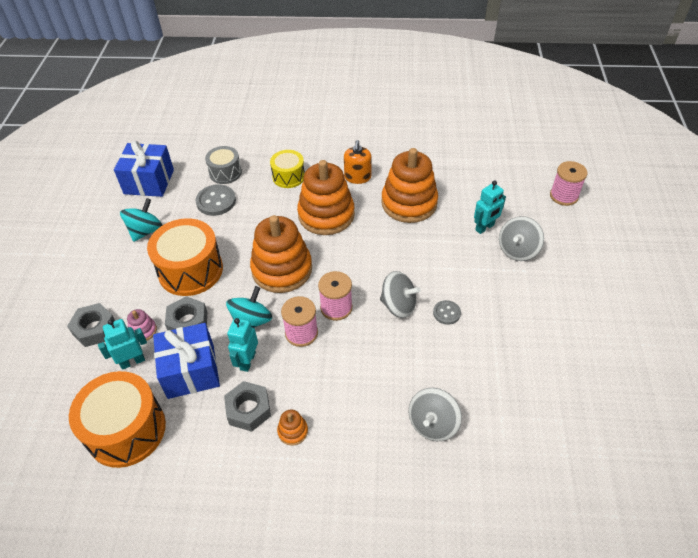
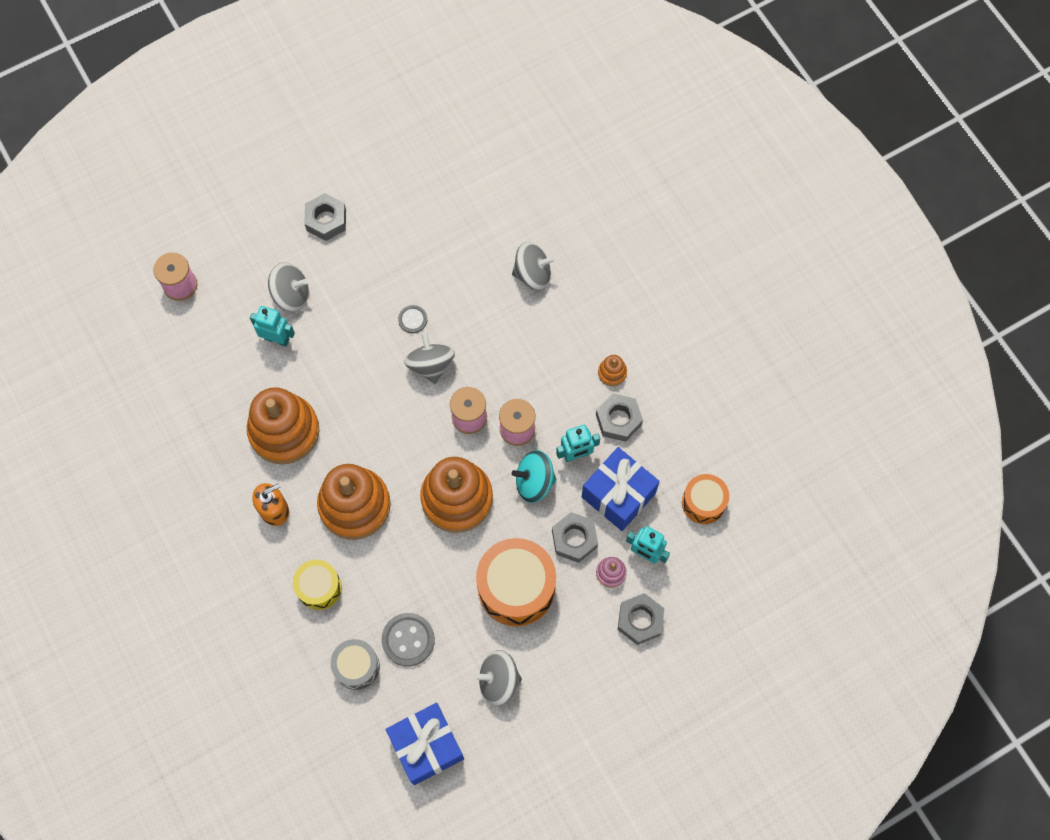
camera: 125 degrees left, 20 degrees up
(126, 430) = (703, 503): orange drum -> orange drum, size x0.58
(145, 231) = (498, 681): turquoise spinning top -> grey spinning top
(577, 300) = (326, 220): none -> grey nut

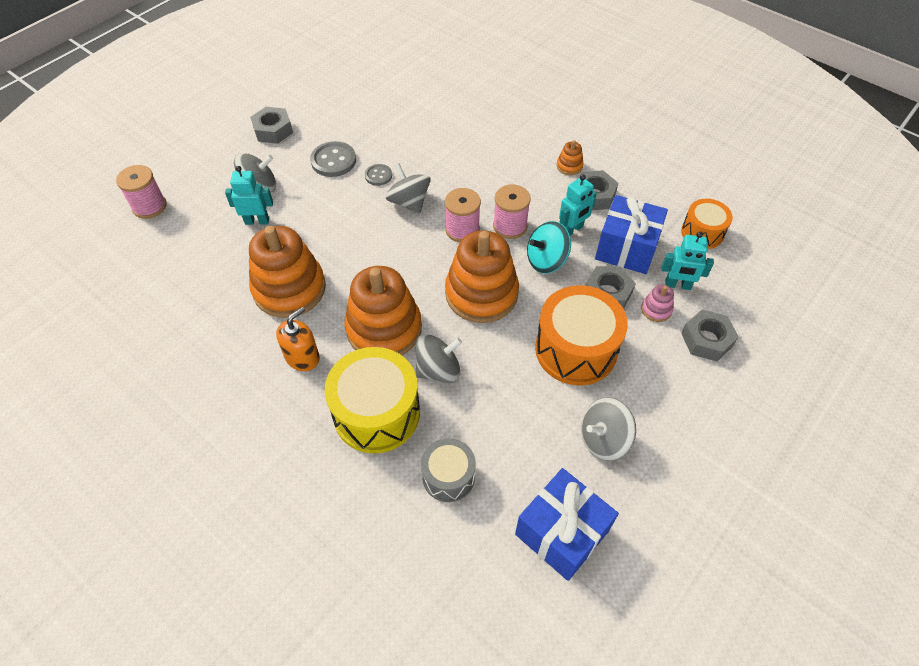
camera: 20 degrees left, 15 degrees down
(319, 587) = (376, 413): yellow drum -> yellow drum, size x1.73
(408, 640) = (491, 431): grey button -> grey button (333, 161)
(533, 274) = (467, 121): grey spinning top -> grey spinning top (438, 370)

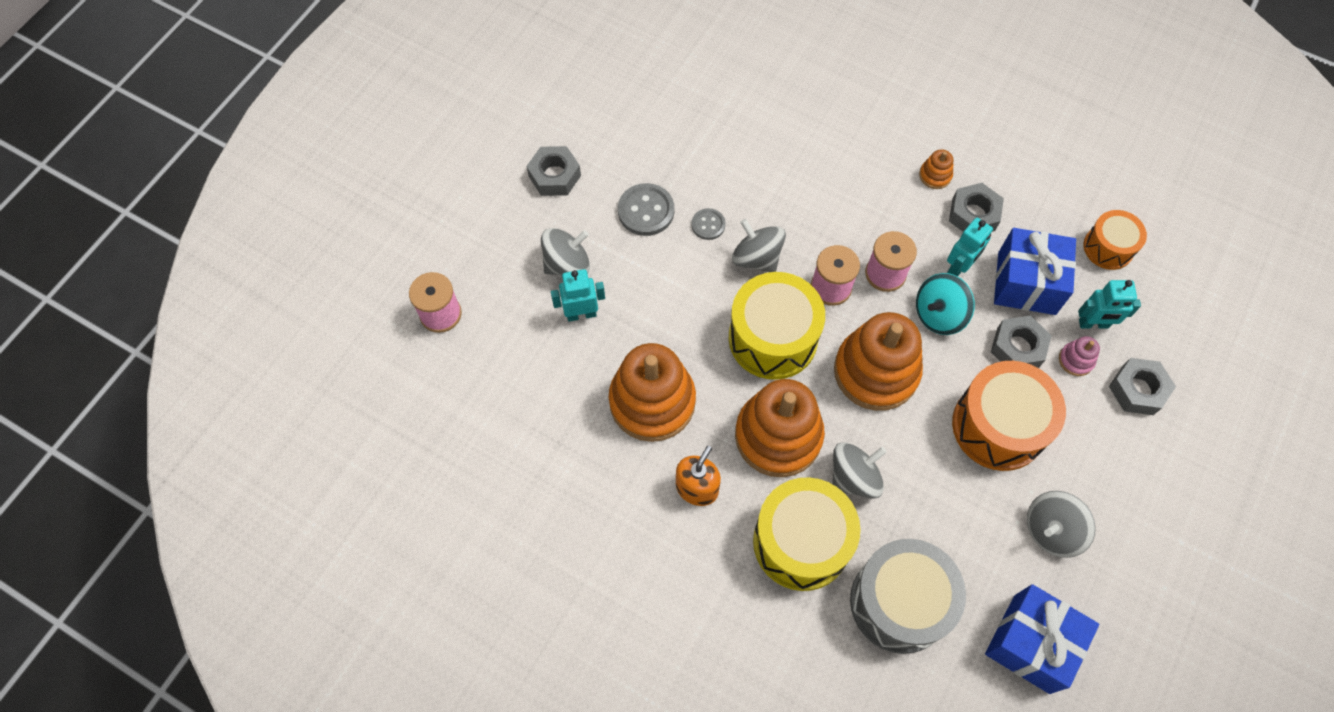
camera: 10 degrees left, 10 degrees up
(403, 258) = (773, 338): none -> yellow drum
(448, 476) = (899, 602): grey drum -> grey drum, size x1.73

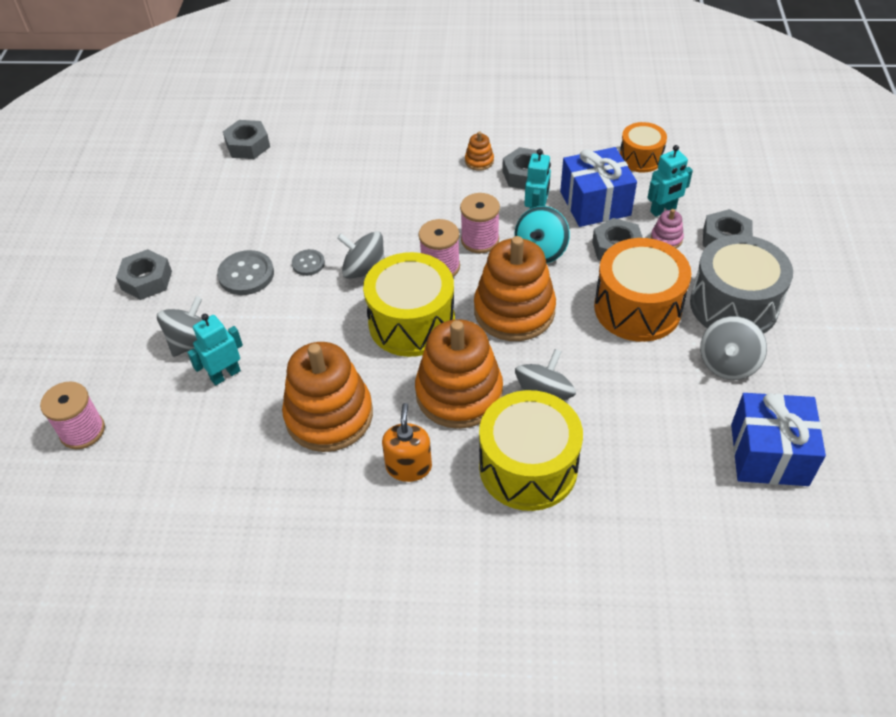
camera: 25 degrees left, 15 degrees down
(713, 53) = (248, 145): none -> grey nut
(899, 602) = (641, 475): grey drum -> grey drum (733, 305)

